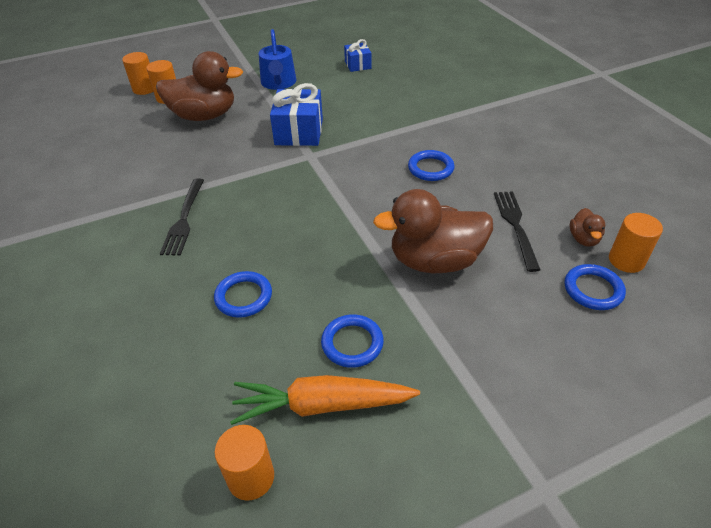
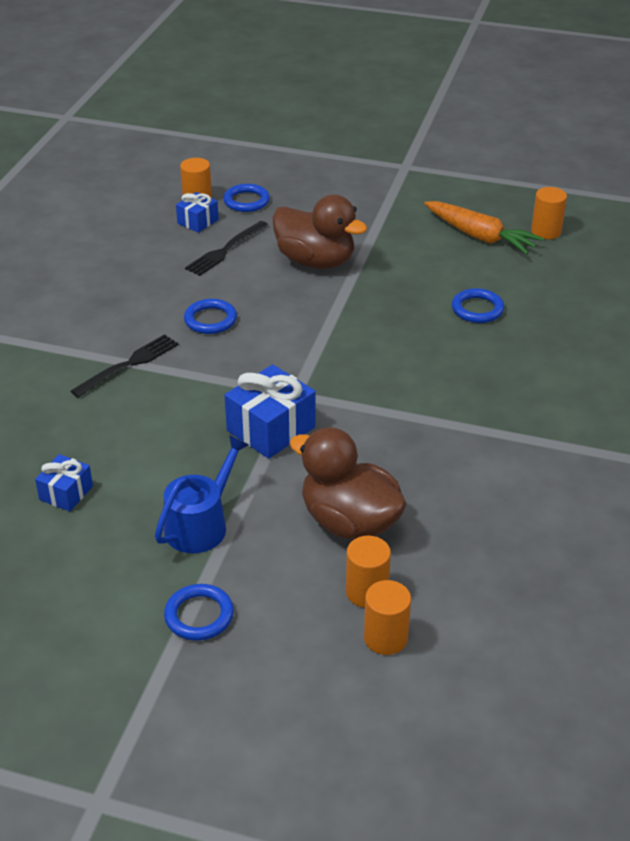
camera: 140 degrees left, 5 degrees down
(184, 219) = (477, 394): black fork -> black fork (129, 364)
(352, 343) = (430, 251): blue ring -> blue ring (199, 615)
(583, 239) = (198, 221): brown duck -> blue gift

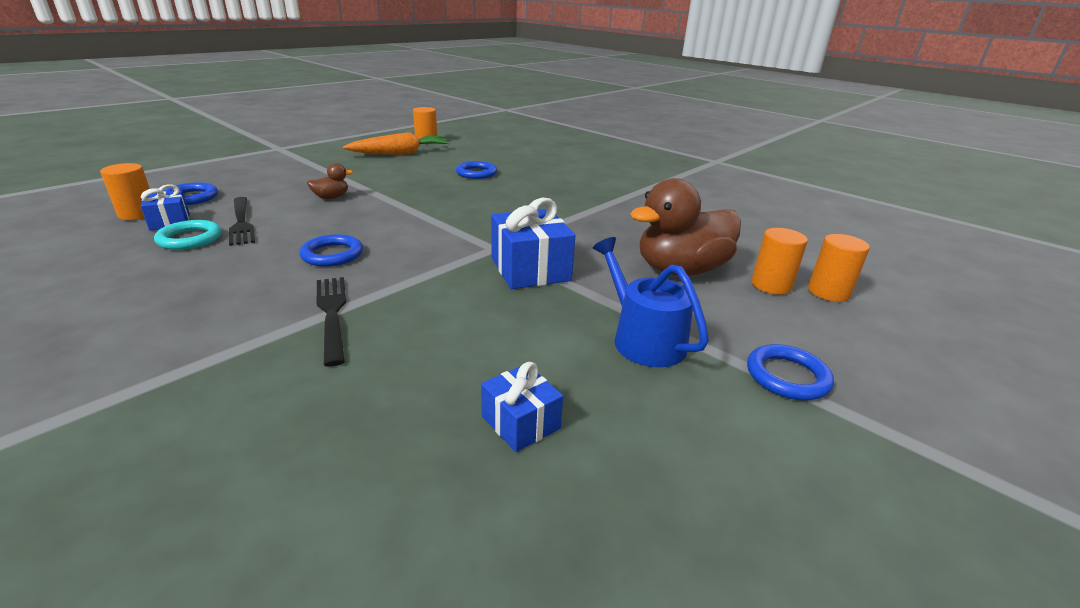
camera: 65 degrees left, 10 degrees down
(180, 247) = (190, 239): none -> turquoise ring
(316, 261) = (331, 197): brown duck -> brown duck, size x0.45

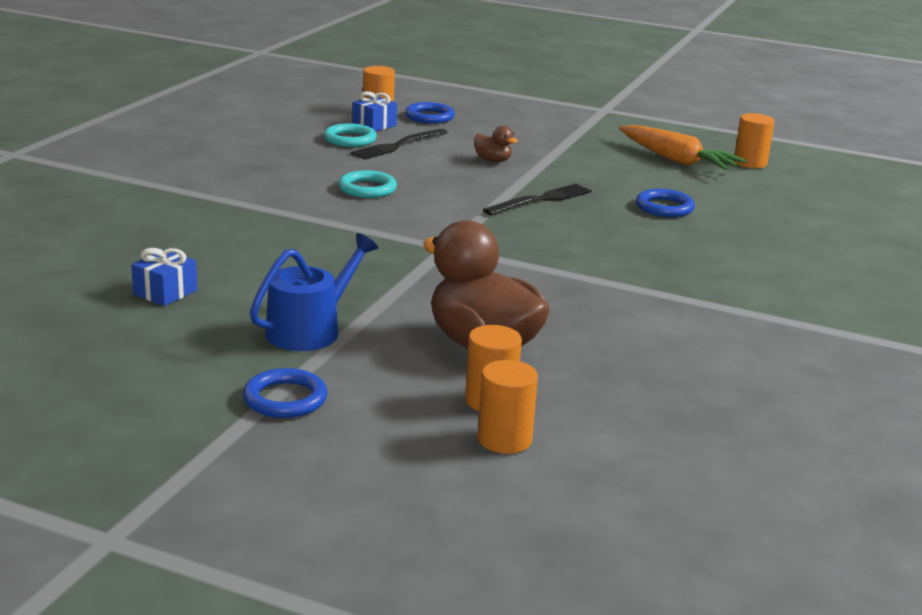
camera: 70 degrees right, 5 degrees down
(332, 254) = (367, 189): blue ring -> turquoise ring
(332, 314) = (268, 210): black fork -> black fork (541, 199)
(530, 269) = (411, 269): blue gift -> none

